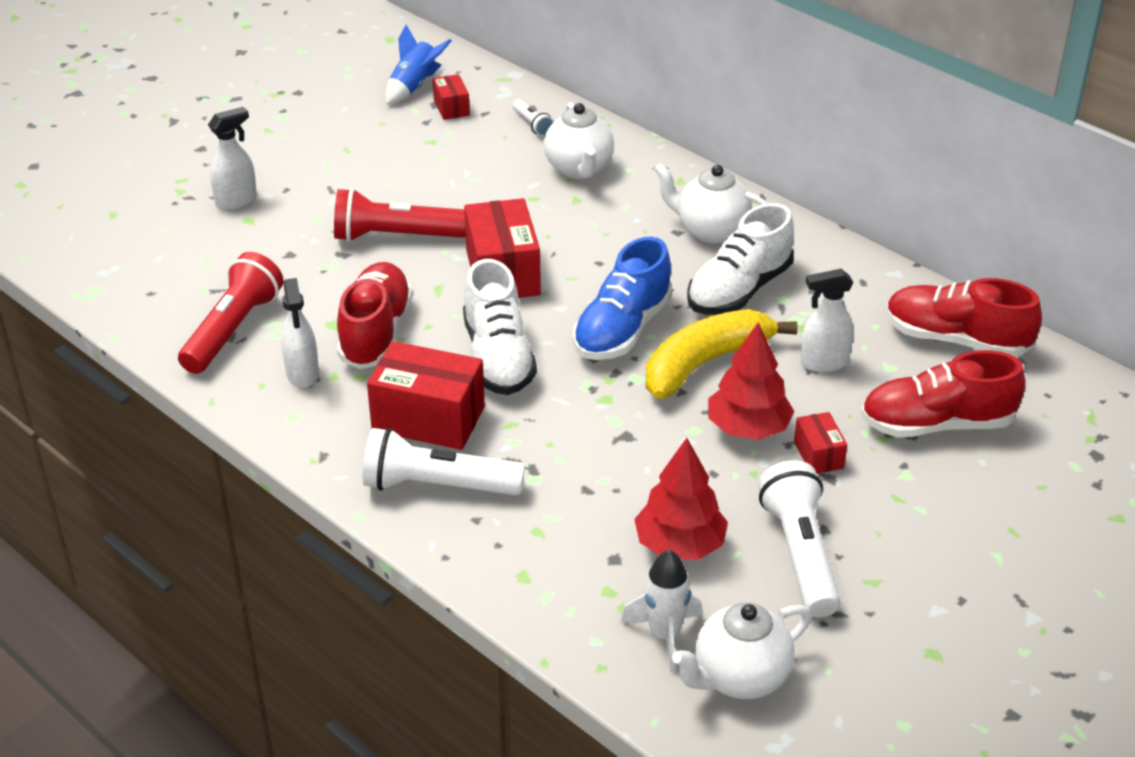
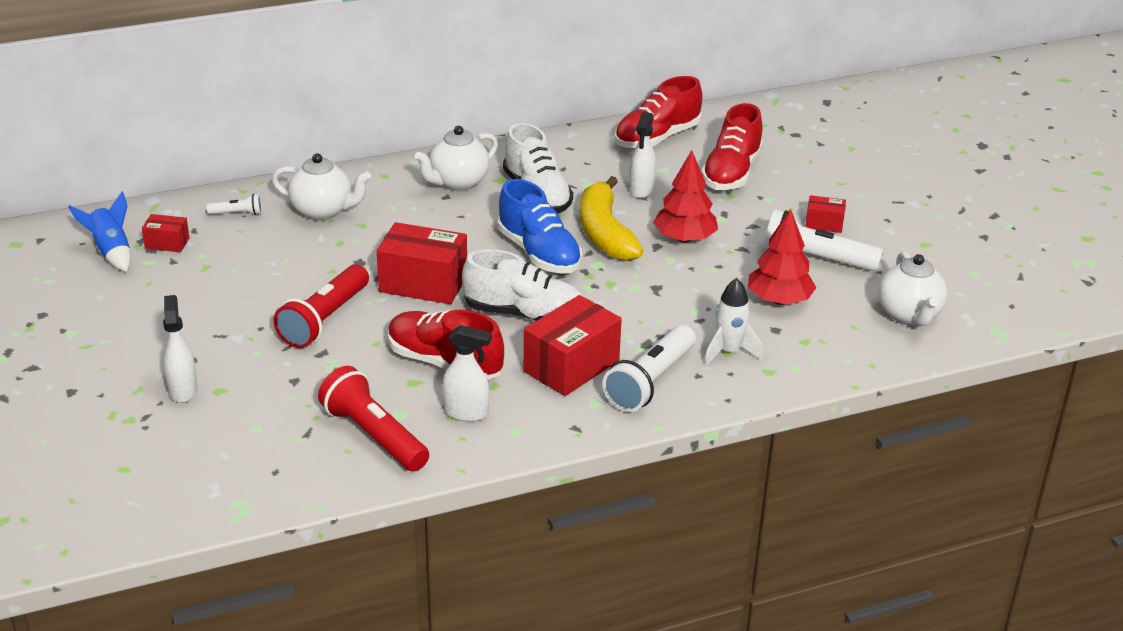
camera: 65 degrees left, 5 degrees down
(664, 635) = (857, 332): white rocket -> white rocket (729, 352)
(818, 455) = (729, 222): red box -> red box (824, 224)

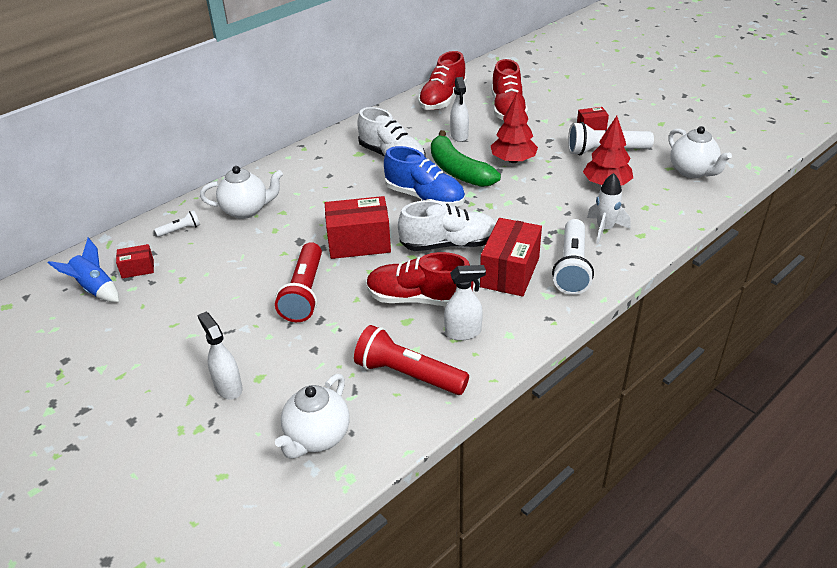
camera: 20 degrees left, 5 degrees up
(458, 183) = (331, 163): white teapot -> white teapot (317, 437)
(605, 233) = (458, 171): yellow banana -> green banana

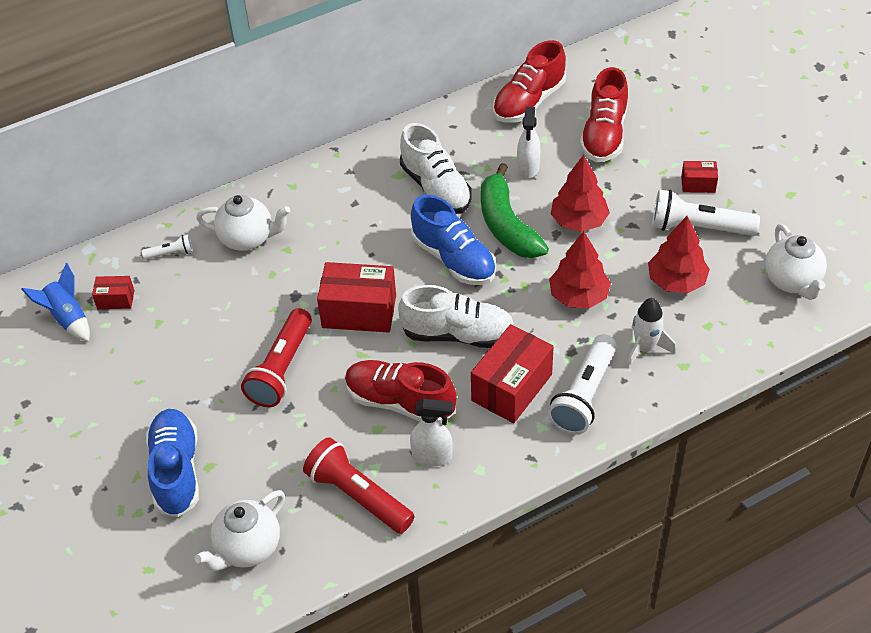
camera: 15 degrees right, 10 degrees up
(228, 387) = (176, 471): white spray bottle -> blue shoe
(535, 205) = (579, 296): none -> red tree

